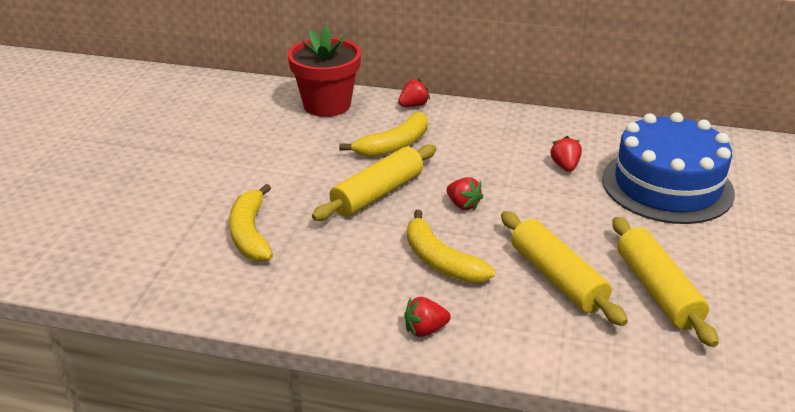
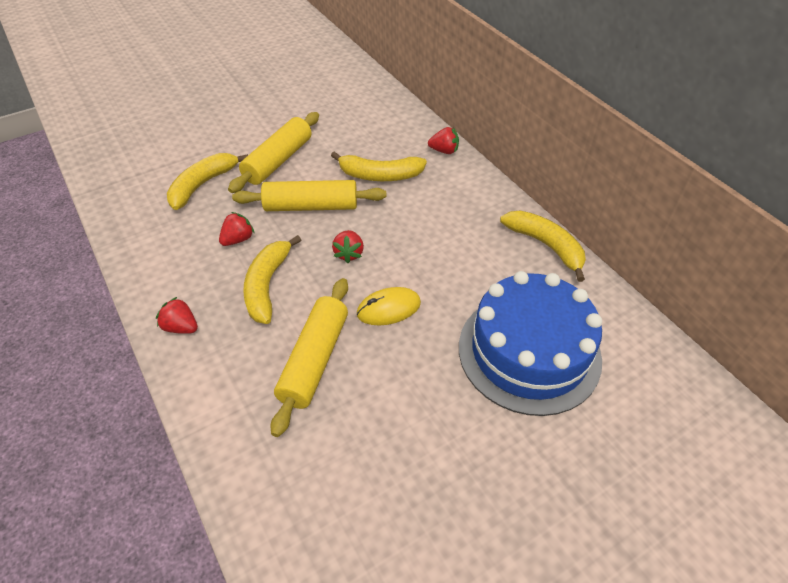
camera: 45 degrees right, 15 degrees up
(327, 105) = (387, 117): red flower pot -> none
(549, 218) = (388, 308): none -> yellow mouse
(565, 166) = (472, 274): red strawberry -> red strawberry (238, 239)
(578, 125) = (546, 246): none -> yellow banana
(657, 290) = (364, 432): yellow rolling pin -> yellow rolling pin (278, 160)

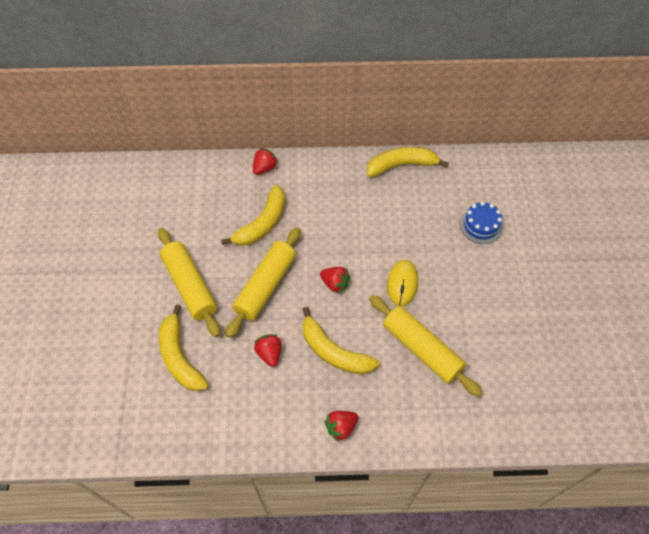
camera: 60 degrees left, 10 degrees up
(529, 352) = (481, 225): blue cake -> blue cake, size x0.43

